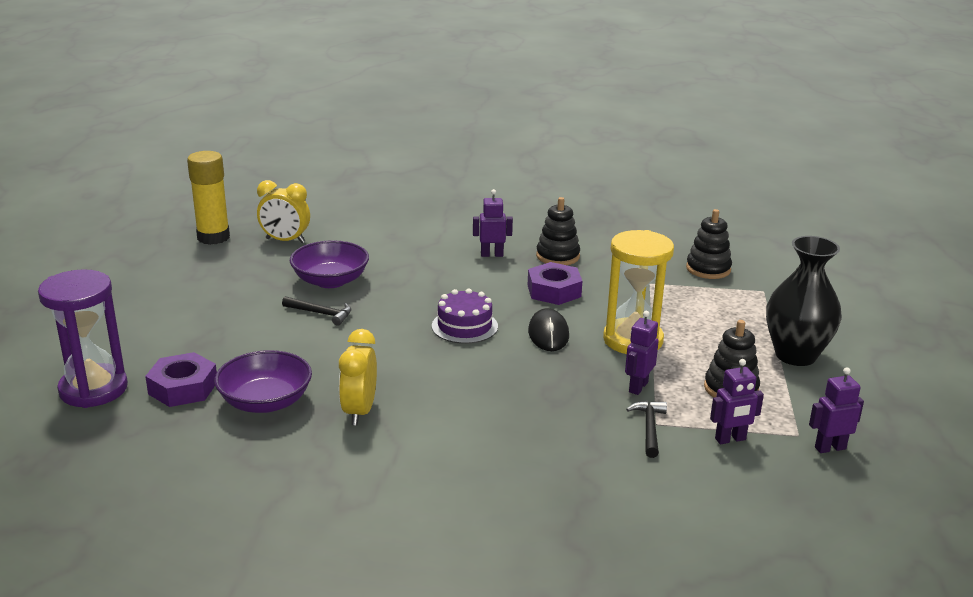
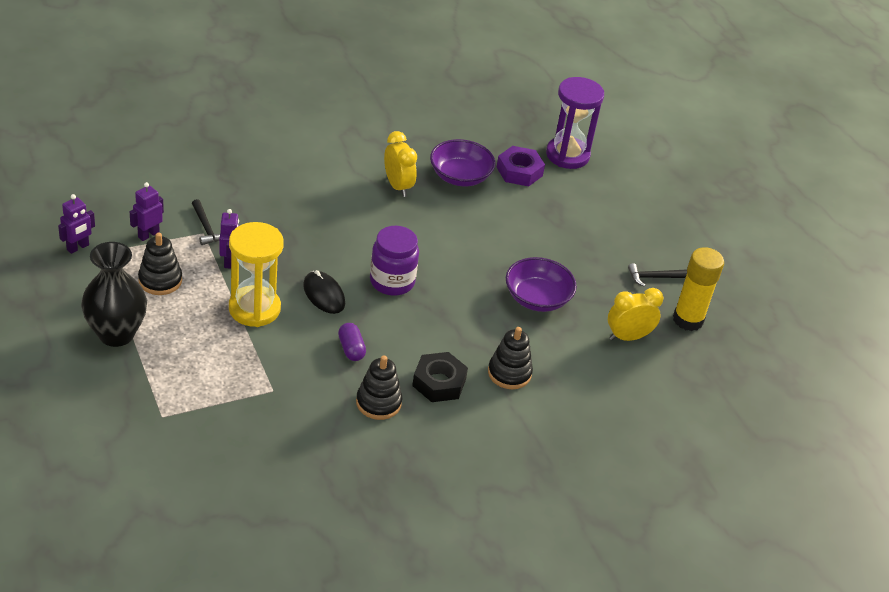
camera: 145 degrees right, 15 degrees up
(321, 313) = (506, 260): black hammer -> black hammer (654, 277)
(464, 326) = (392, 282): purple cake -> purple jar
(492, 255) = (439, 382): purple robot -> black nut
(554, 291) = (351, 349): purple nut -> purple capsule
(708, 269) = (226, 434): black stacking toy -> black stacking toy (509, 373)

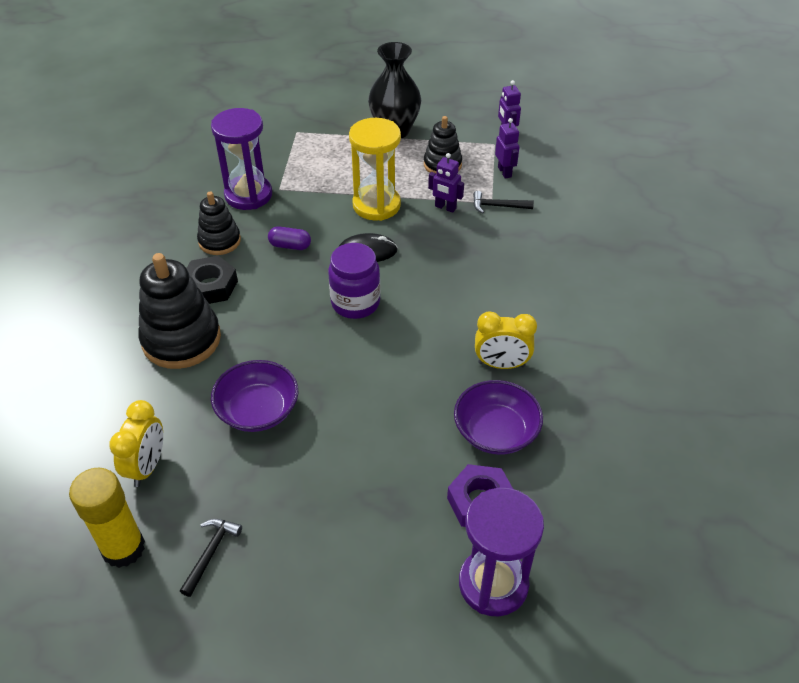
camera: 125 degrees right, 5 degrees up
(297, 411) = (248, 195): none -> purple hourglass
(509, 373) = (181, 339): black stacking toy -> black stacking toy, size x1.67

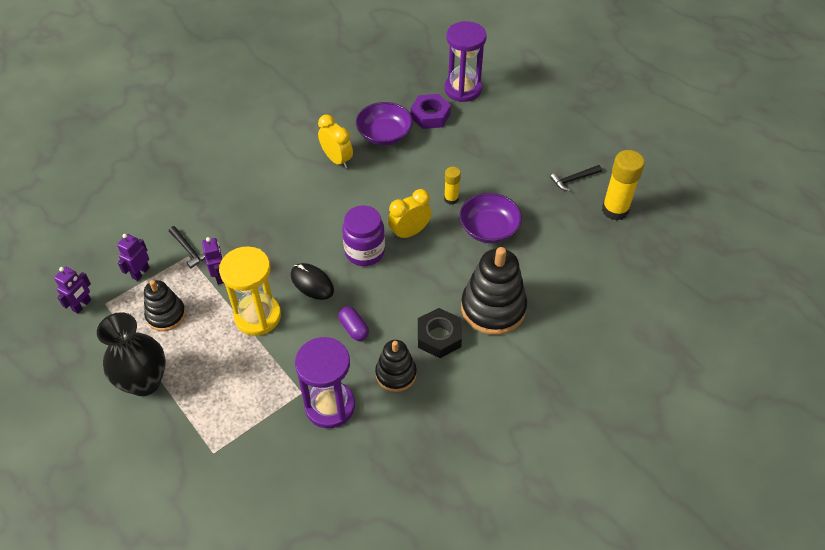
camera: 135 degrees left, 5 degrees up
(147, 466) = (574, 241): yellow clock -> yellow clock (409, 232)
(333, 413) = (451, 199): none -> yellow glue stick

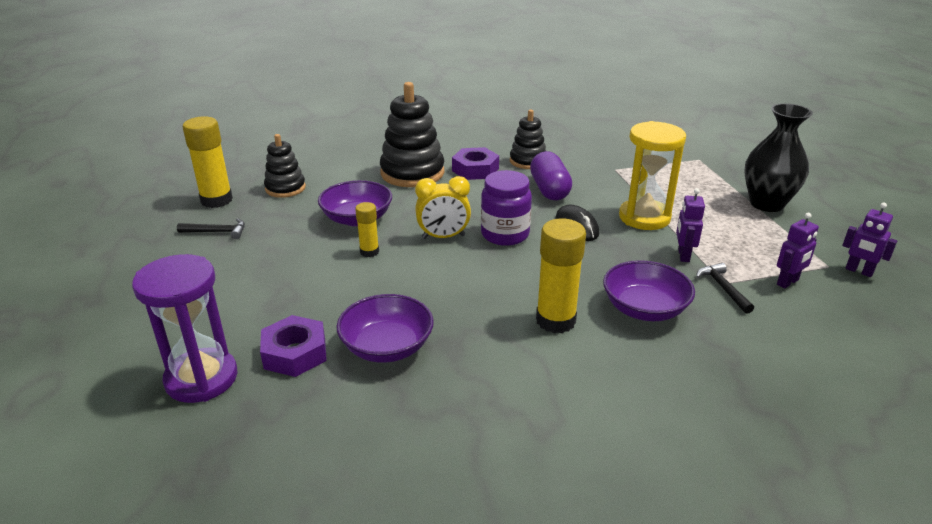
camera: 155 degrees left, 20 degrees down
(82, 305) = (859, 271): purple robot -> purple robot turned 105 degrees counterclockwise
(166, 315) = (749, 241): black stacking toy -> black stacking toy (285, 188)
(242, 212) = (644, 309): none -> purple bowl
(296, 184) = (555, 321): none -> yellow glue stick
(330, 406) = (593, 159): purple hourglass -> none
(337, 160) = (480, 334): yellow clock -> none
(354, 328) = (549, 190): purple capsule -> purple capsule, size x1.66
(439, 337) = (475, 170): black nut -> purple nut

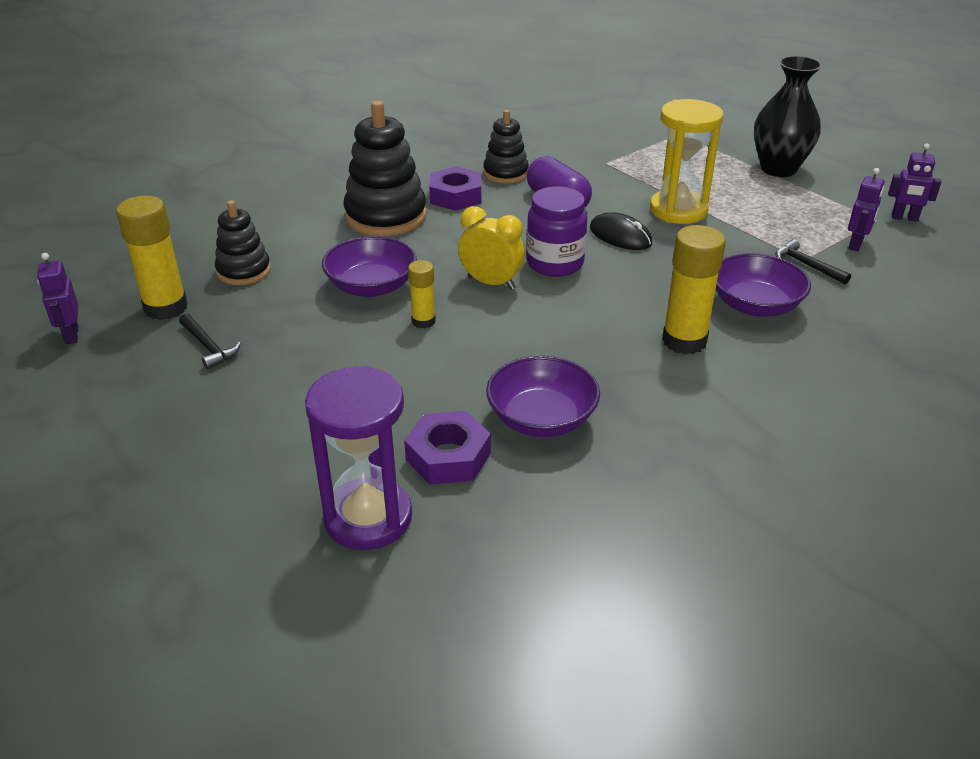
camera: 25 degrees left, 5 degrees up
(217, 232) = (209, 347): black hammer -> black hammer turned 75 degrees clockwise
(443, 237) = (491, 283): yellow clock -> yellow clock turned 120 degrees counterclockwise
(683, 255) = (746, 241): purple robot -> purple robot (71, 335)

